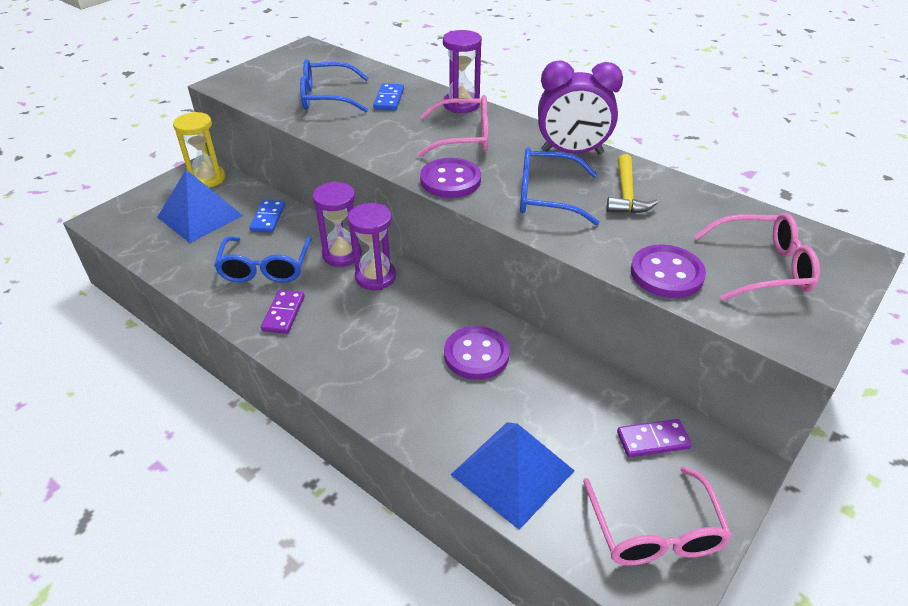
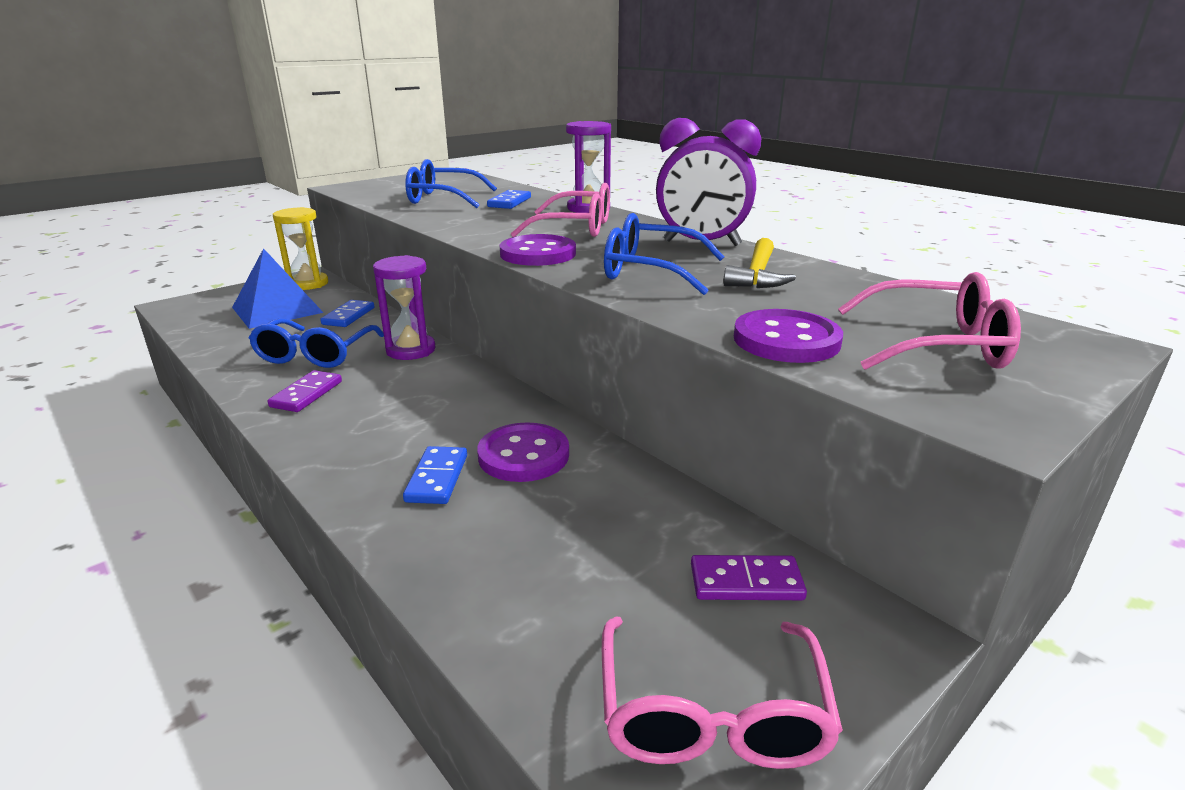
camera: 10 degrees right, 15 degrees down
(375, 277) = (438, 372): purple hourglass -> none
(424, 384) = (437, 478): none -> blue domino
(512, 472) = (507, 596): blue pyramid -> none

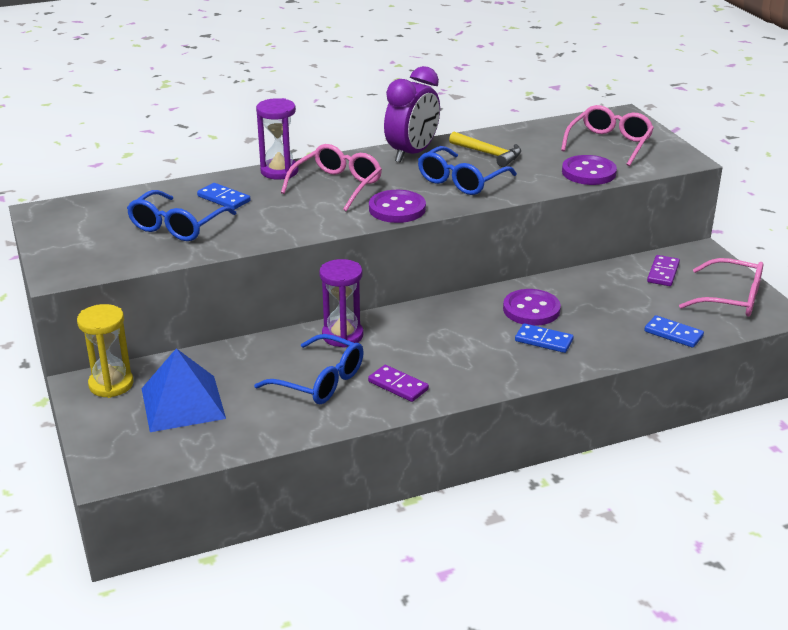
camera: 70 degrees left, 5 degrees up
(348, 316) = (236, 362): blue domino -> blue domino (673, 334)

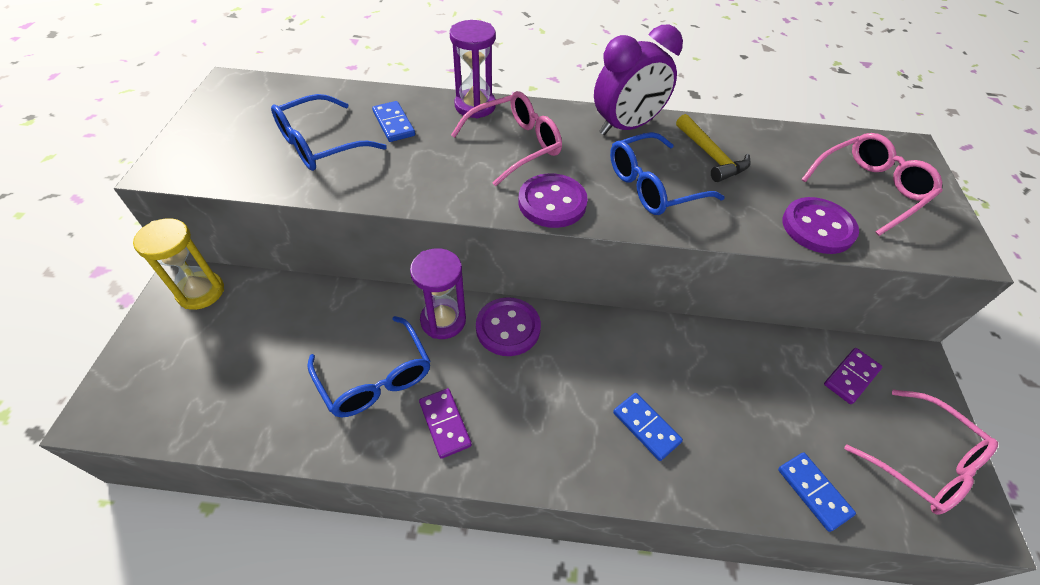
camera: 25 degrees right, 20 degrees up
(182, 403) = (235, 347): blue pyramid -> none
(531, 310) = (660, 369): purple button -> purple button (508, 328)

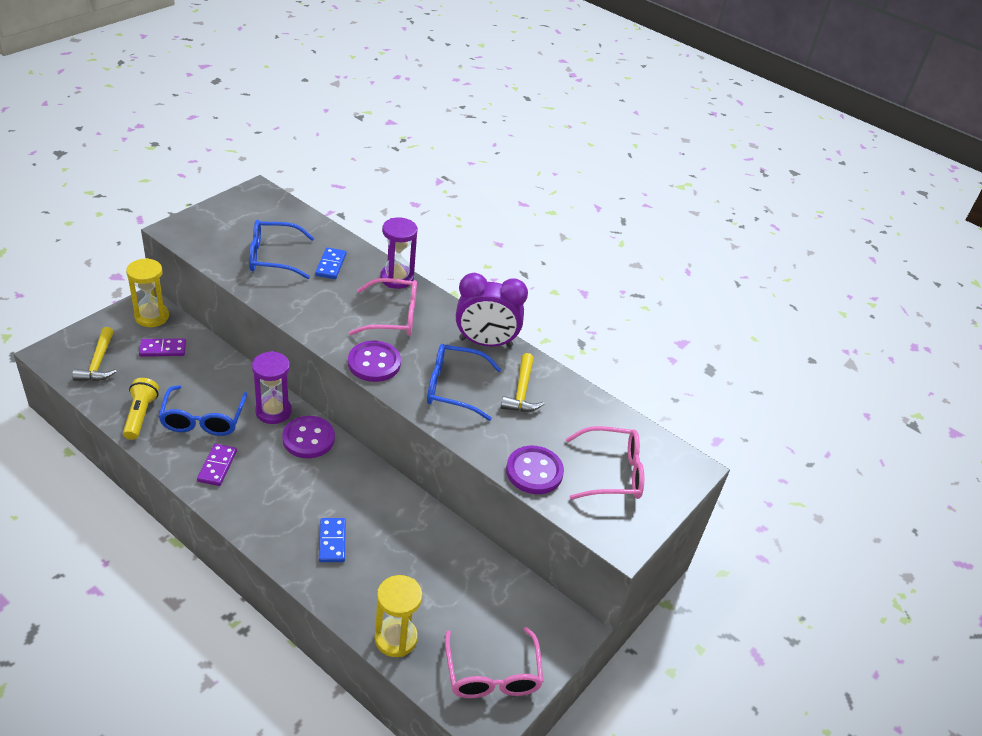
camera: 30 degrees right, 10 degrees down
(179, 387) = (98, 363): none -> yellow hammer
(294, 420) = (140, 415): none -> yellow flashlight
(813, 492) = (396, 638): blue domino -> yellow hourglass
(851, 377) = (508, 604): purple domino -> purple domino (163, 349)

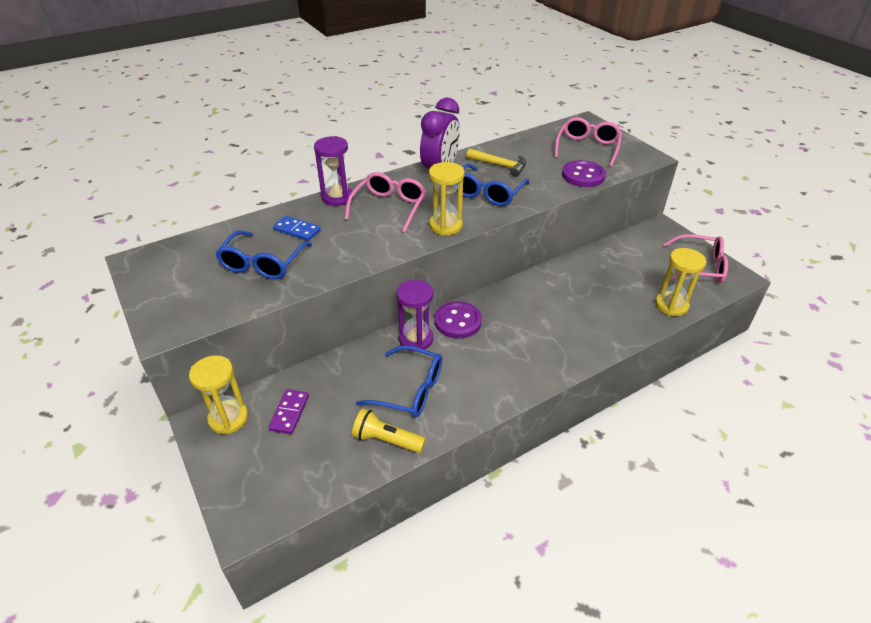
camera: 65 degrees left, 0 degrees up
(98, 363) = (285, 474): yellow hammer -> none
(217, 466) = (476, 386): purple domino -> none
(332, 541) = (576, 324): blue domino -> none
(374, 363) = (445, 226): purple button -> yellow hourglass

